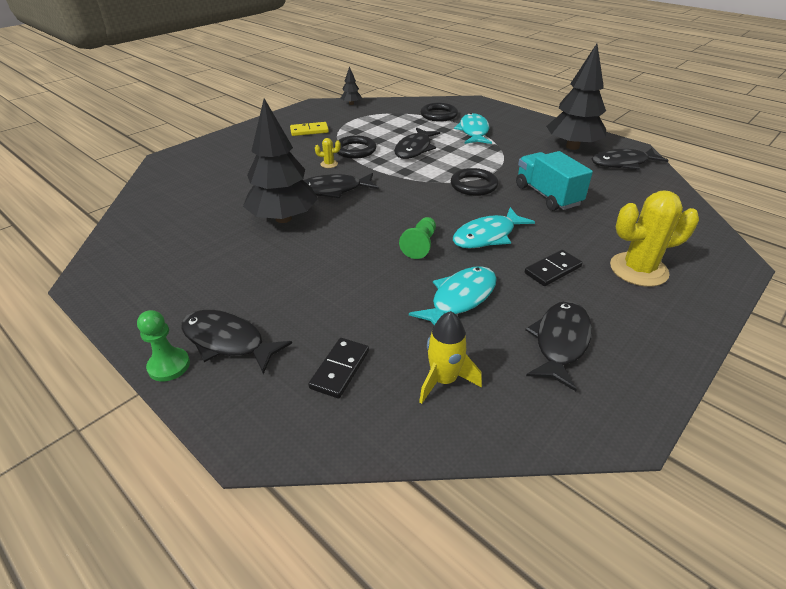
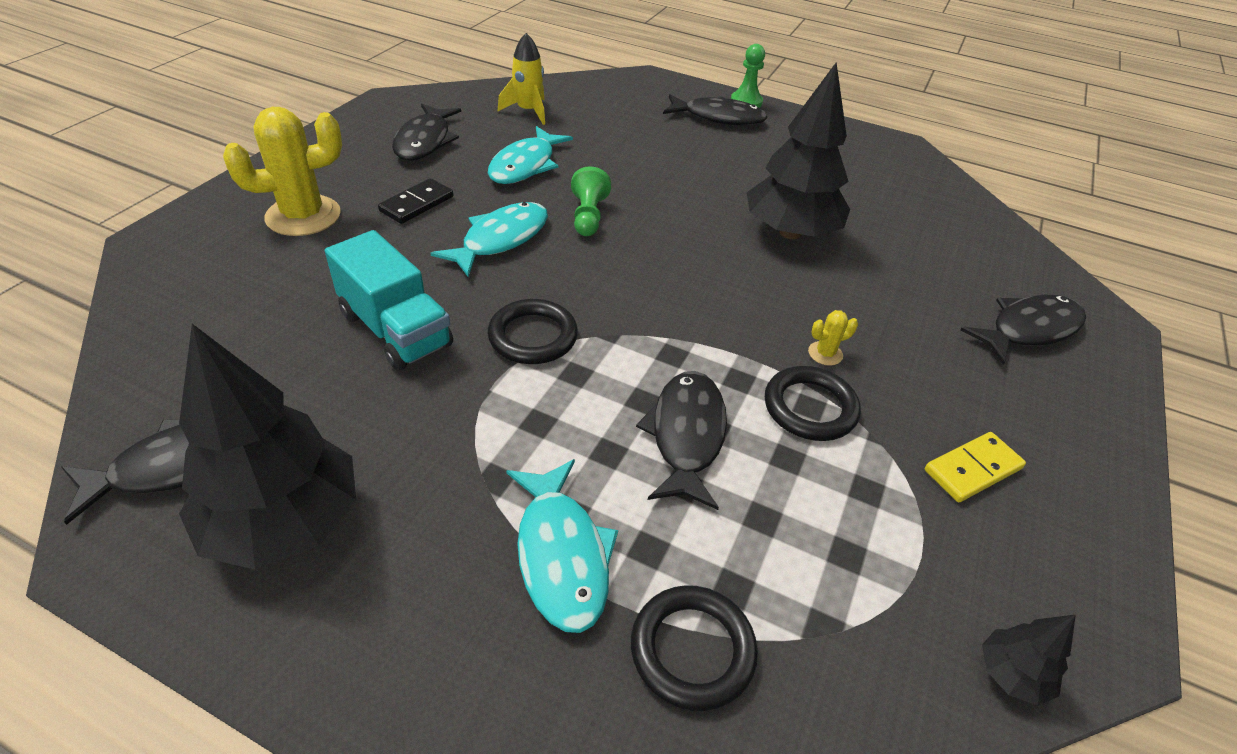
camera: 160 degrees right, 5 degrees up
(333, 190) = (765, 290): black fish -> black fish (1029, 329)
(340, 369) = (614, 110): black domino -> none

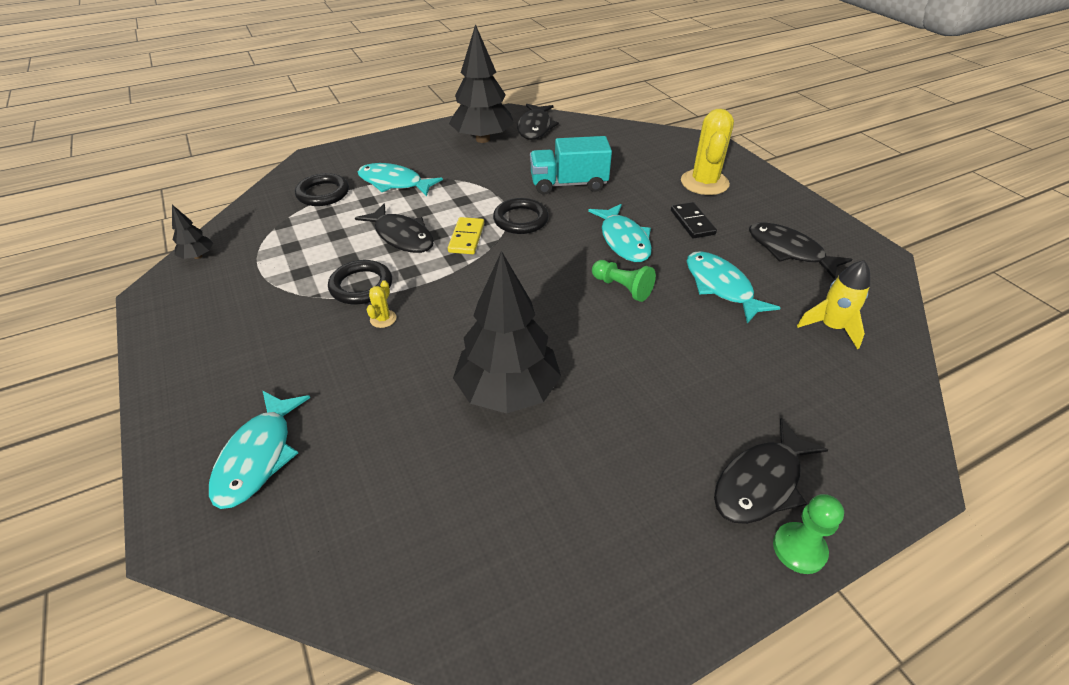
camera: 130 degrees right, 0 degrees up
(972, 469) = (252, 318): yellow domino -> yellow domino (466, 238)
(1029, 329) = (258, 456): black fish -> turquoise fish

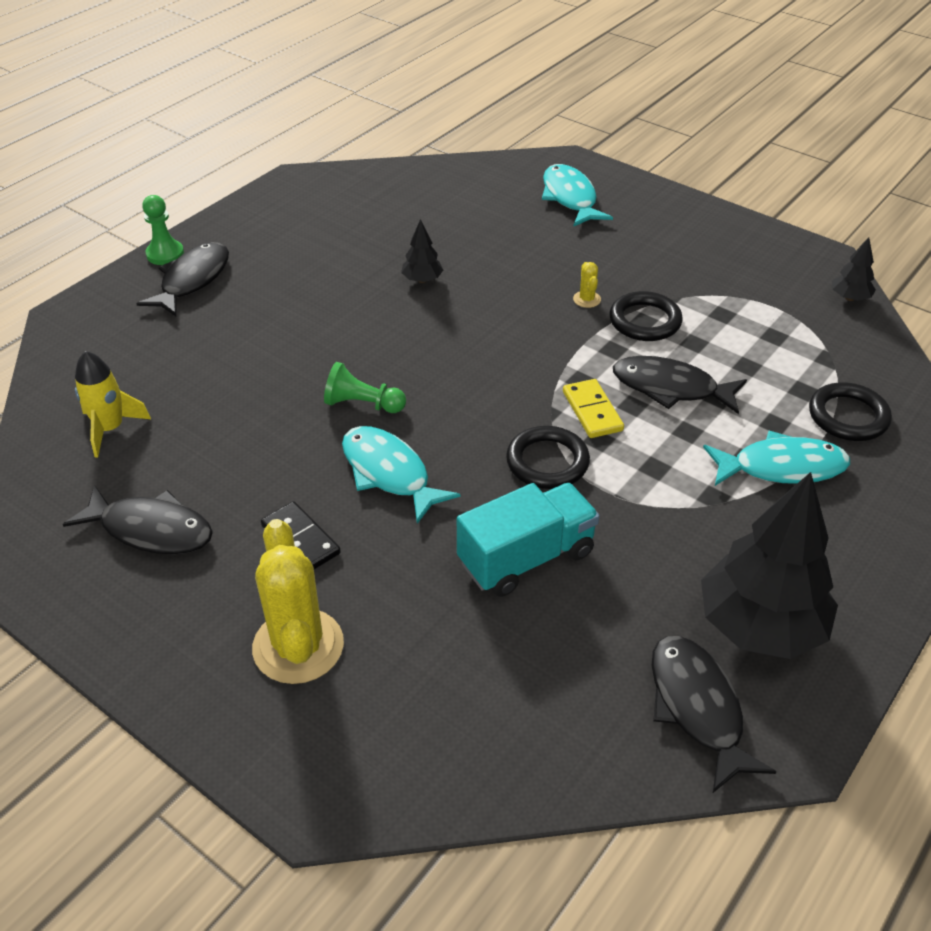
camera: 155 degrees right, 0 degrees up
(508, 391) = (422, 280): black tree -> black tree, size x0.44
(721, 286) = (243, 442): turquoise fish -> none

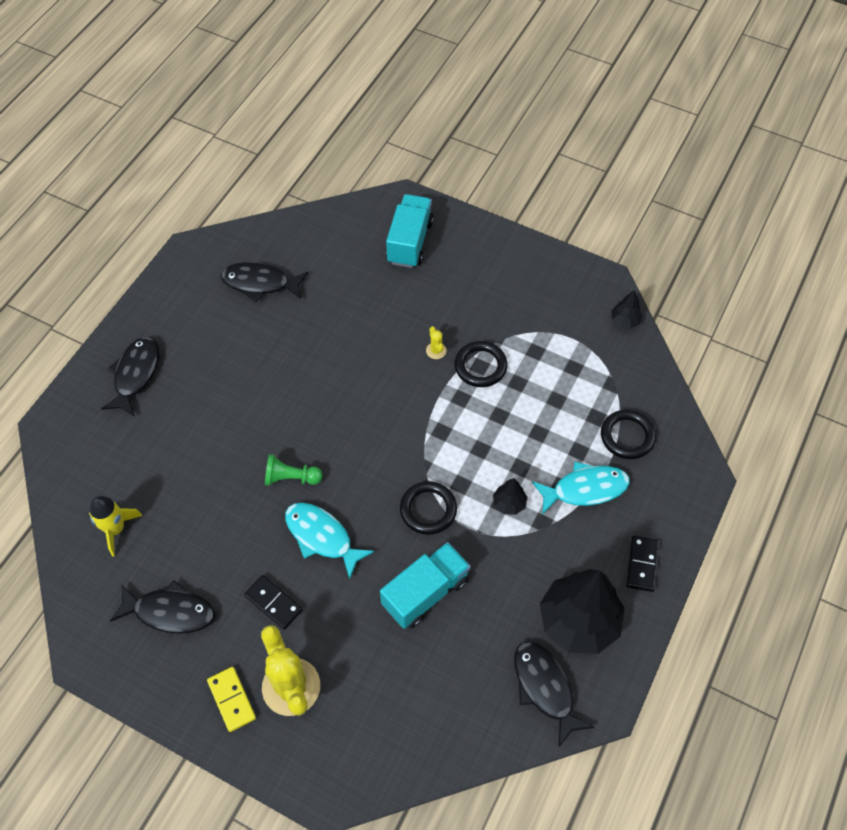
camera: 10 degrees left, 15 degrees up
(165, 254) = (106, 349): green pawn -> none
(422, 280) = (311, 348): black tree -> black tree (509, 503)
(570, 198) = (410, 242): turquoise fish -> turquoise truck
(592, 411) = (453, 459): yellow domino -> yellow domino (231, 699)
(670, 388) = (505, 429): black fish -> black fish (260, 283)
(865, 568) = (642, 564): none -> black domino

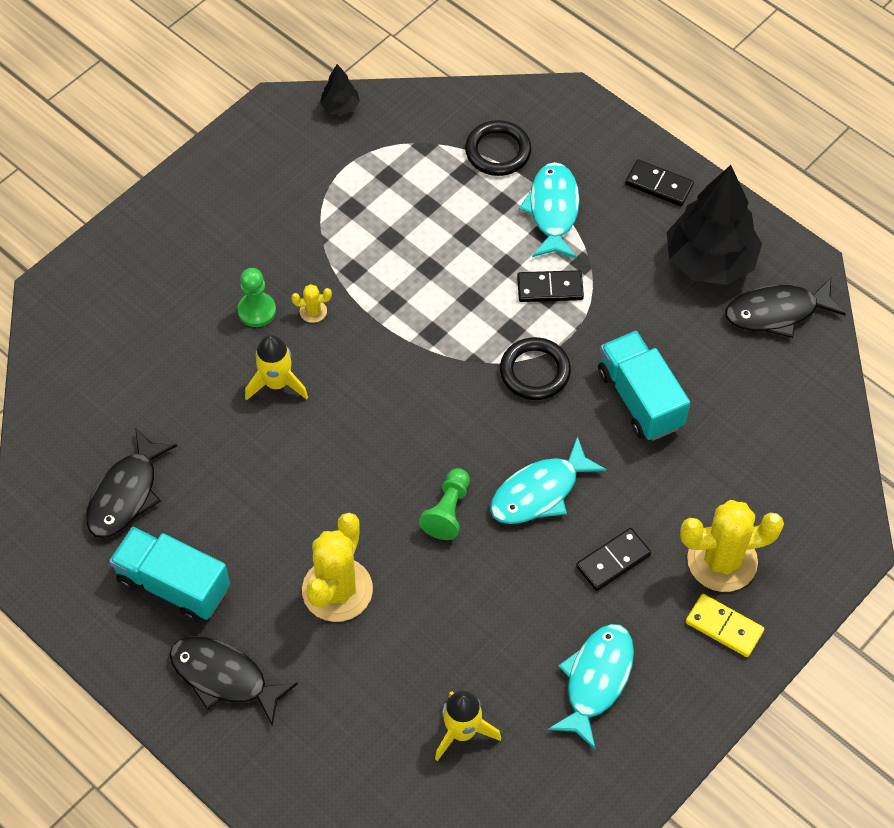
camera: 75 degrees left, 0 degrees up
(170, 612) = (596, 680): black fish -> turquoise fish
(212, 423) = (337, 590): none -> yellow cactus
(231, 699) = (724, 627): yellow domino -> yellow domino turned 45 degrees clockwise
(369, 344) = (277, 383): none -> yellow rocket
(410, 242) = (128, 300): turquoise truck -> turquoise truck (173, 585)
(425, 317) = (257, 311): none -> green pawn
(480, 366) = (353, 270): black ring -> none
(509, 503) = (550, 288): black tree -> black domino

